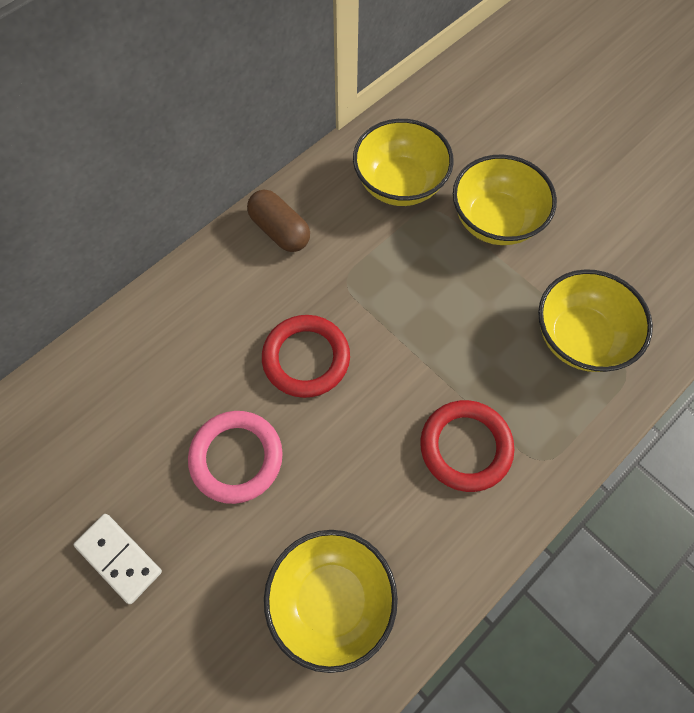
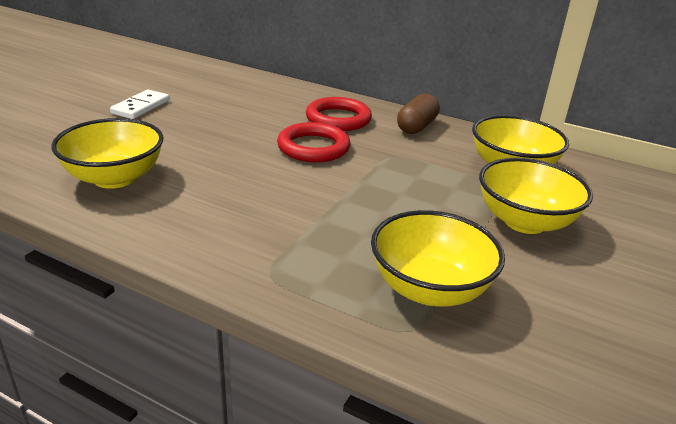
camera: 70 degrees right, 35 degrees down
(236, 458) = (221, 132): pink ring -> none
(465, 447) = (266, 226): red ring -> red ring (338, 119)

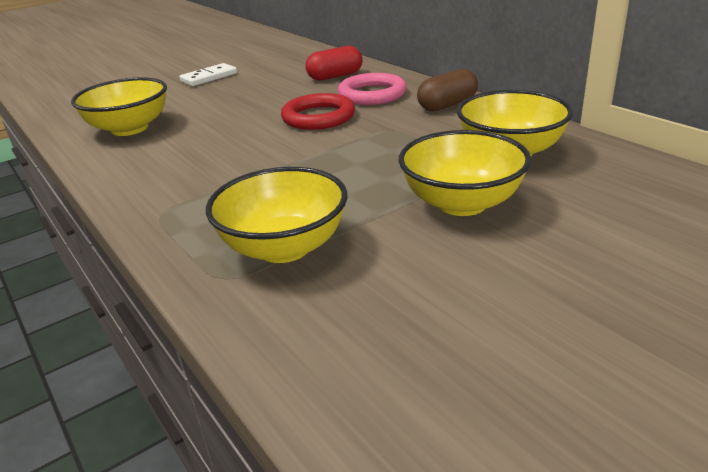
camera: 30 degrees right, 0 degrees up
(281, 100) = (335, 76): none -> red capsule
(338, 119) = (372, 94): red ring -> pink ring

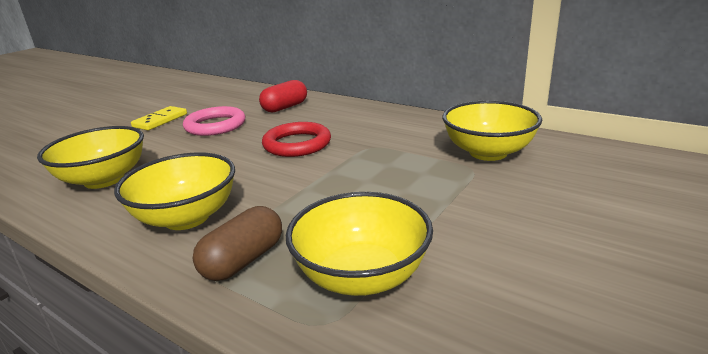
camera: 20 degrees left, 5 degrees down
(209, 77) = (160, 120): white domino -> yellow domino
(372, 94) = (330, 119): pink ring -> pink ring (215, 125)
(447, 105) = (403, 121): brown capsule -> brown capsule (243, 260)
(462, 203) = (489, 202): yellow bowl -> yellow bowl (186, 217)

